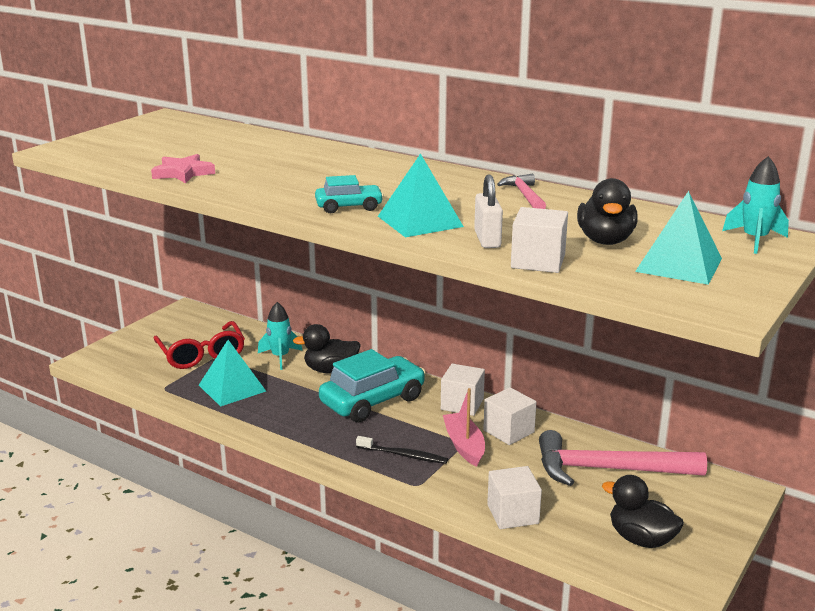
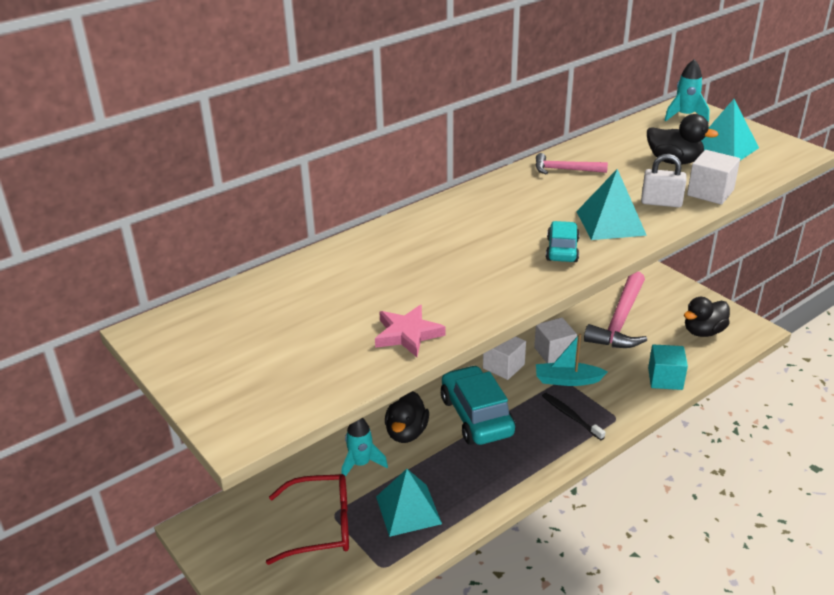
camera: 70 degrees left, 10 degrees up
(403, 455) = (571, 416): black toothbrush -> black toothbrush turned 75 degrees counterclockwise
(464, 445) = (567, 380): pink boat -> turquoise boat
(513, 514) = (665, 379): white cube -> turquoise cube

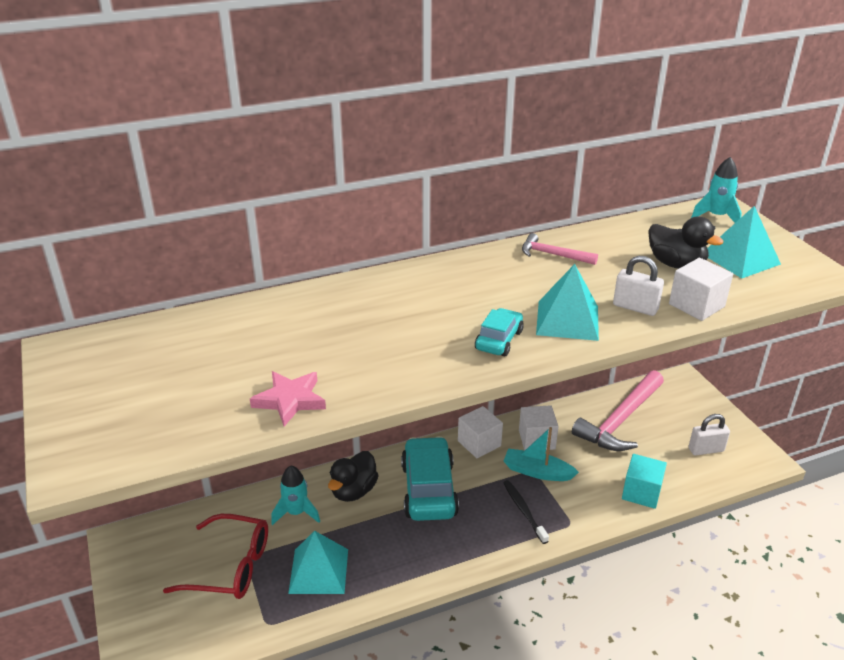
camera: 15 degrees right, 0 degrees up
(703, 331) = (706, 450): black duck -> white padlock

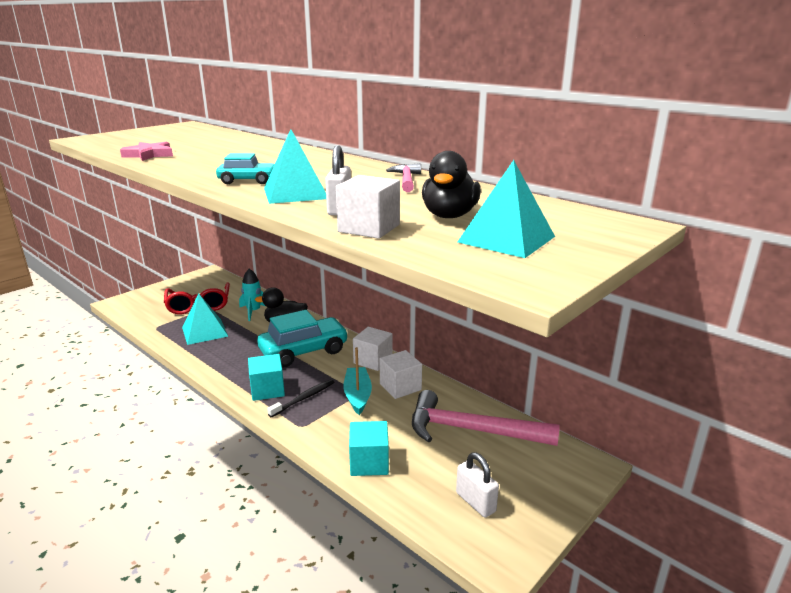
camera: 65 degrees right, 10 degrees down
(493, 535) = (267, 390): none -> turquoise cube
(716, 217) = (599, 223): turquoise rocket -> none

